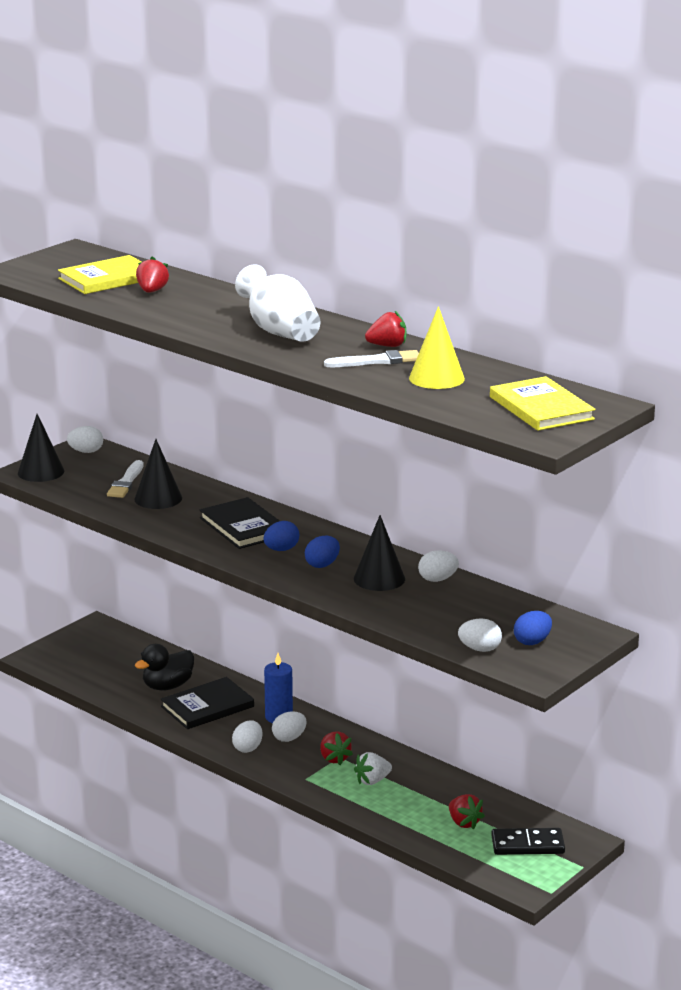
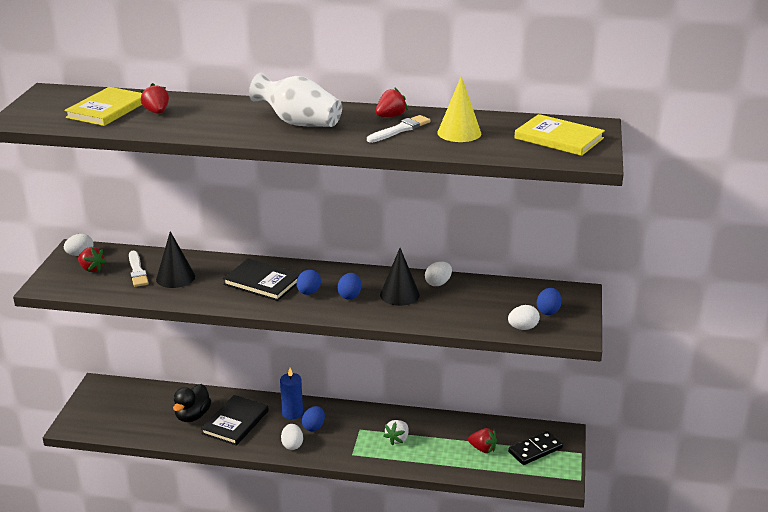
camera: 30 degrees left, 5 degrees up
(41, 472) = (59, 281): black cone -> none
(289, 738) = (314, 427): white egg -> blue egg
(334, 758) = (358, 431): red strawberry -> red strawberry (91, 269)

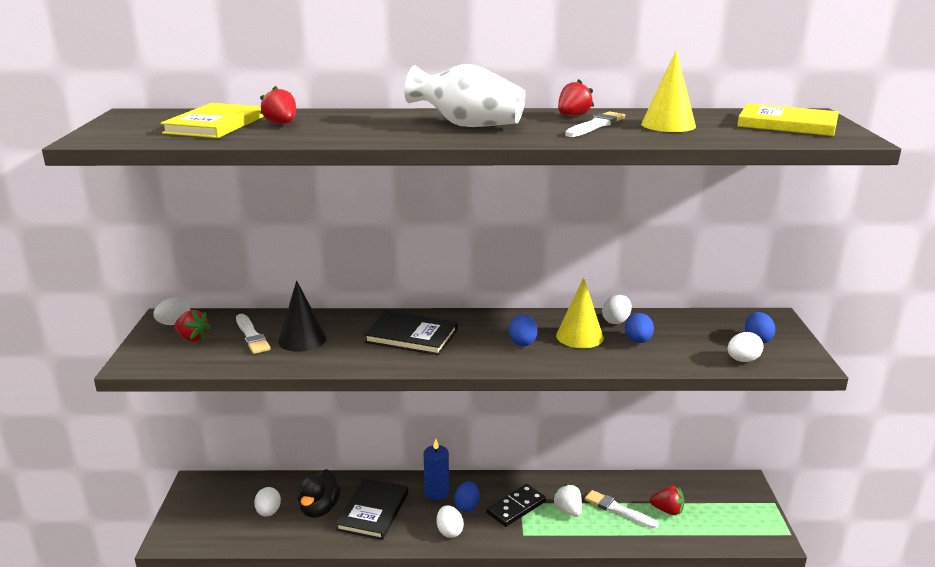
camera: 10 degrees left, 5 degrees down
(151, 414) = (268, 512): none -> white egg
(308, 292) = (472, 343): blue egg -> blue egg (638, 341)
(397, 439) = (568, 510): white strawberry -> white strawberry turned 135 degrees clockwise
(399, 294) = (579, 336): black cone -> yellow cone
(440, 443) = (618, 510): none -> white brush
(535, 450) = (724, 505): black domino -> black domino (516, 507)

